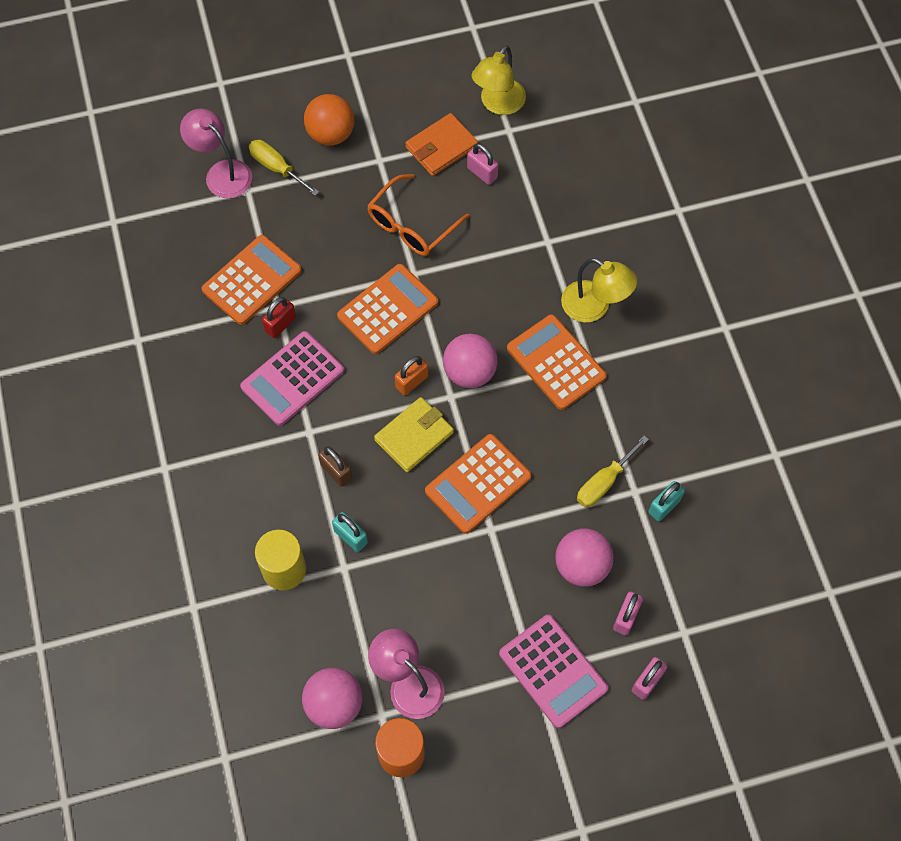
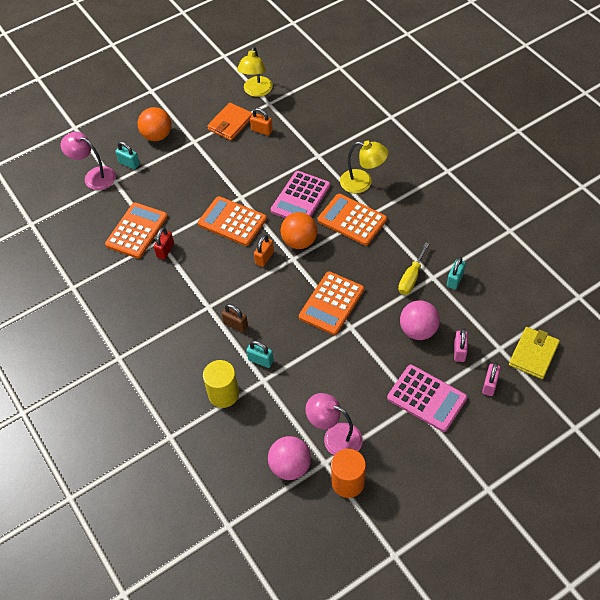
camera: 15 degrees left, 10 degrees down
(277, 168) = (129, 163): yellow screwdriver -> turquoise padlock
(292, 379) = (185, 279): pink calculator -> pink calculator (300, 198)
(387, 309) = (232, 221): orange calculator -> orange calculator turned 90 degrees counterclockwise
(412, 225) = (229, 170): orange glasses -> none
(414, 436) = (278, 288): yellow wallet -> yellow wallet (533, 354)
(469, 372) = (299, 241): pink ball -> orange ball
(482, 173) = (262, 130): pink padlock -> orange padlock

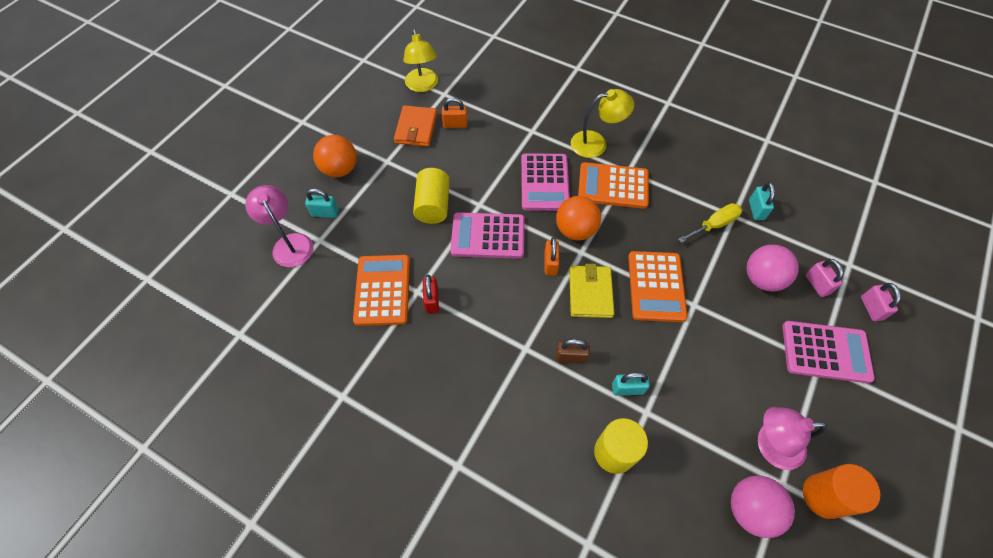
camera: 30 degrees left, 5 degrees up
(94, 176) = (289, 243): pink lamp -> pink lamp turned 60 degrees clockwise
(207, 185) = (433, 205): none -> yellow cylinder
(232, 221) = (488, 236): orange calculator -> pink calculator
(411, 278) = (714, 225): yellow screwdriver -> yellow screwdriver turned 120 degrees counterclockwise
(533, 354) = (883, 257): yellow wallet -> yellow wallet (590, 293)

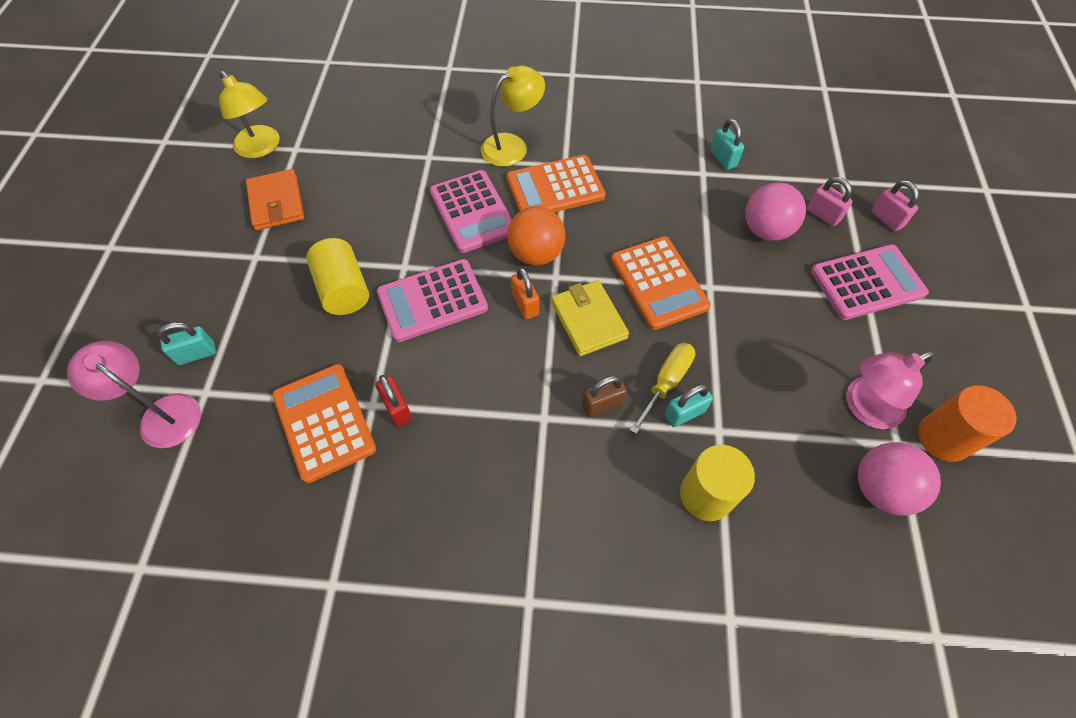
camera: 25 degrees left, 0 degrees up
(340, 169) = (193, 290): orange ball -> none
(455, 124) = (326, 181): orange padlock -> none
(714, 225) = (687, 190): yellow screwdriver -> yellow screwdriver (666, 382)

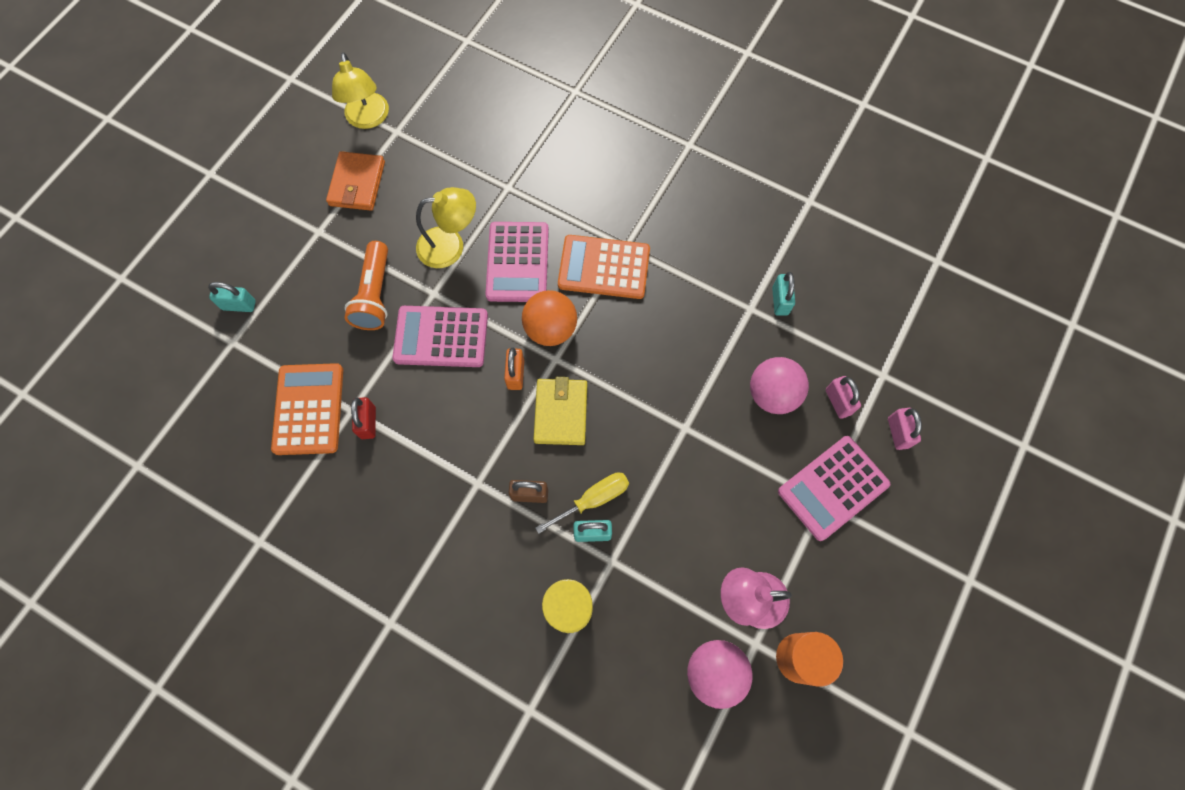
camera: 25 degrees right, 10 degrees up
(161, 413) = (195, 347): pink lamp -> none
(344, 289) = (375, 295): yellow cylinder -> orange flashlight
(512, 145) = (589, 205): yellow lamp -> yellow lamp (450, 246)
(659, 283) = (642, 404): orange calculator -> none
(867, 282) = (833, 488): pink calculator -> pink calculator turned 135 degrees clockwise

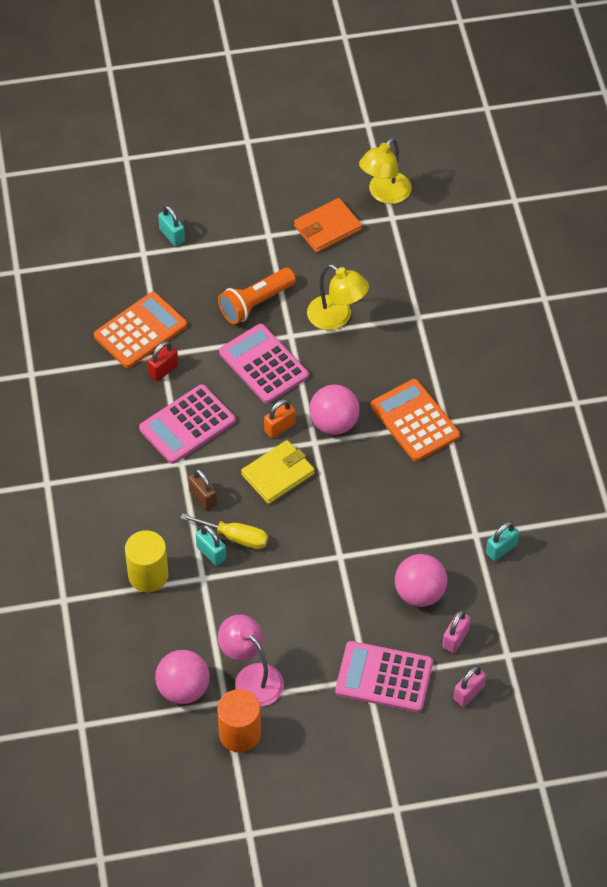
camera: 50 degrees right, 15 degrees down
(517, 262) = (365, 366): pink calculator -> pink calculator (187, 425)
(550, 329) = (334, 423): orange ball -> pink ball

